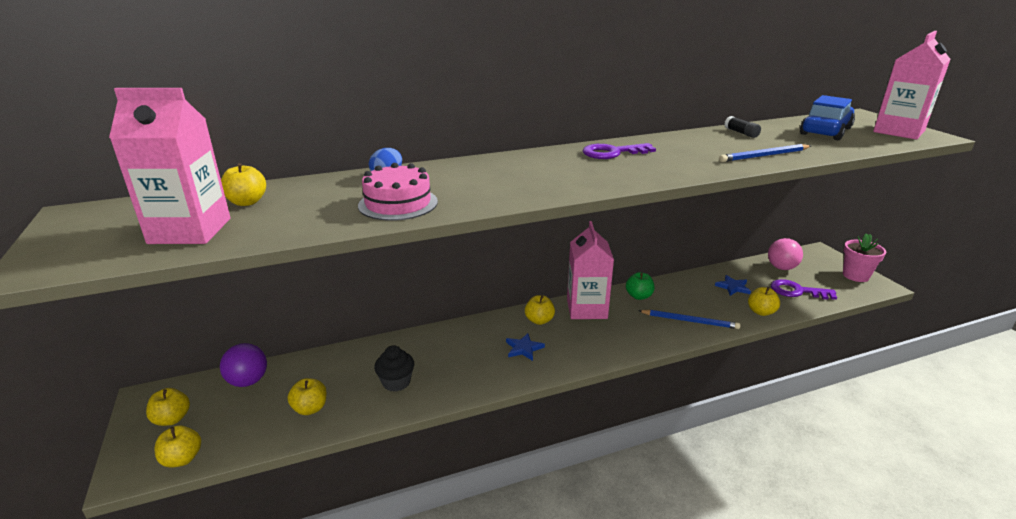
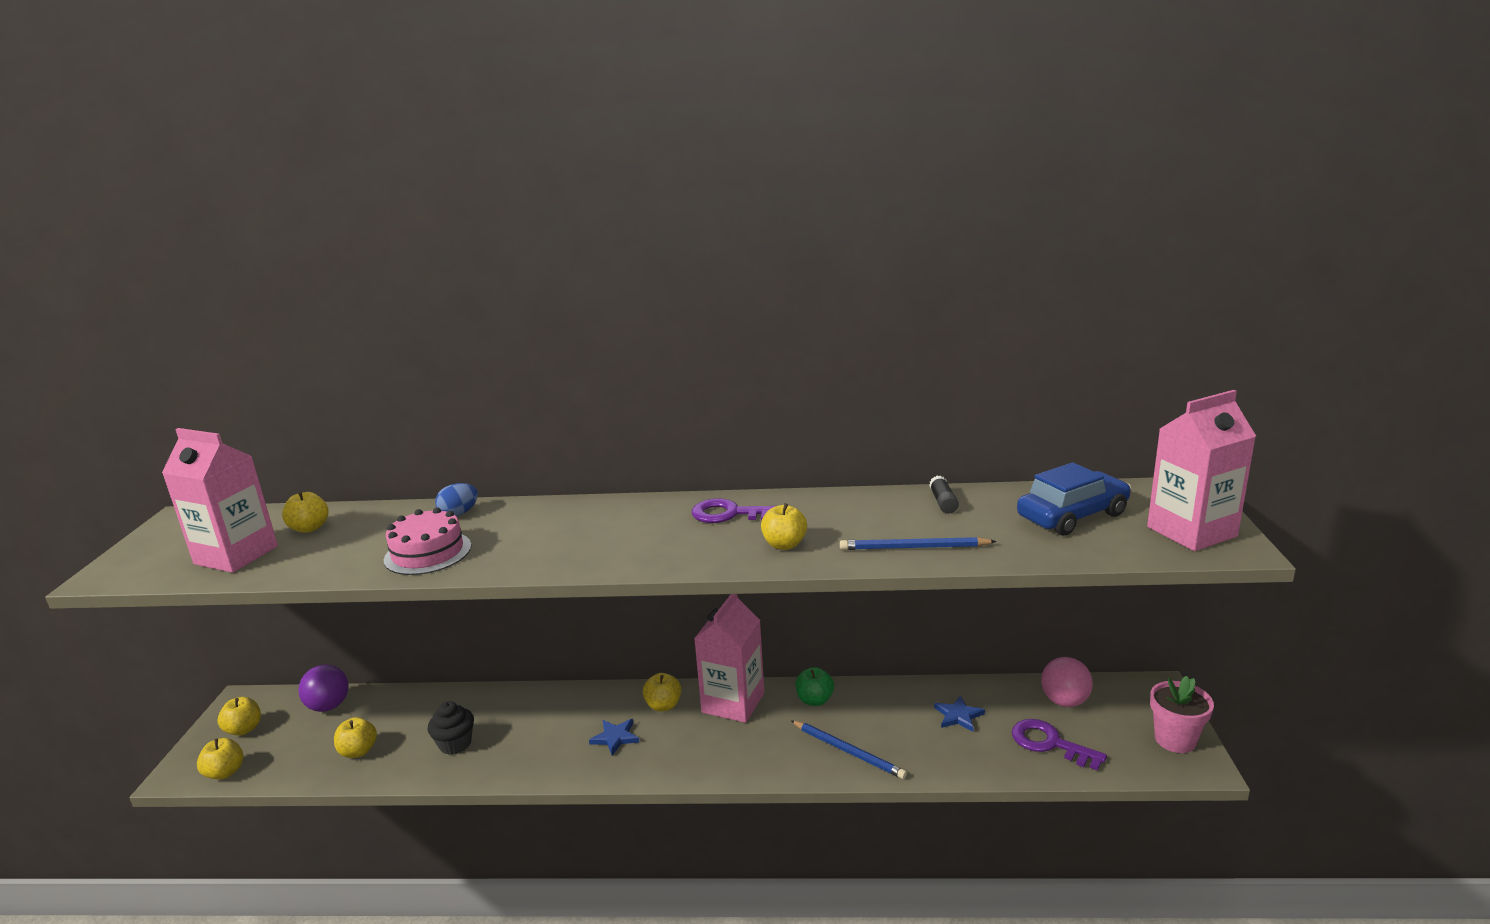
camera: 25 degrees right, 5 degrees down
(761, 312) = (961, 762): yellow apple -> yellow apple (784, 545)

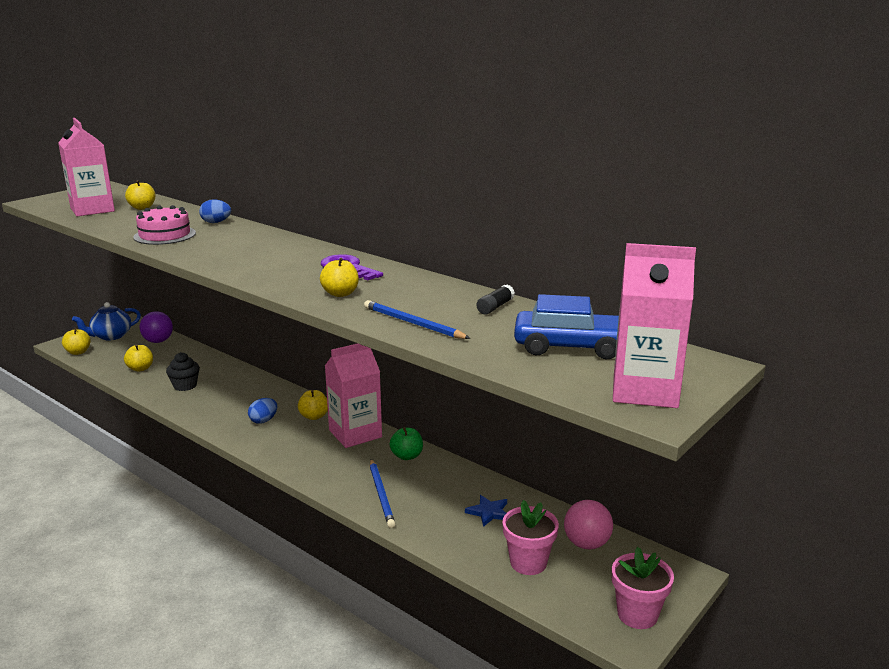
camera: 35 degrees right, 0 degrees up
(244, 729) = (111, 336): yellow apple -> blue teapot
(615, 738) = (263, 420): blue star -> blue egg
(1050, 743) = (528, 563): purple key -> pink flower pot

